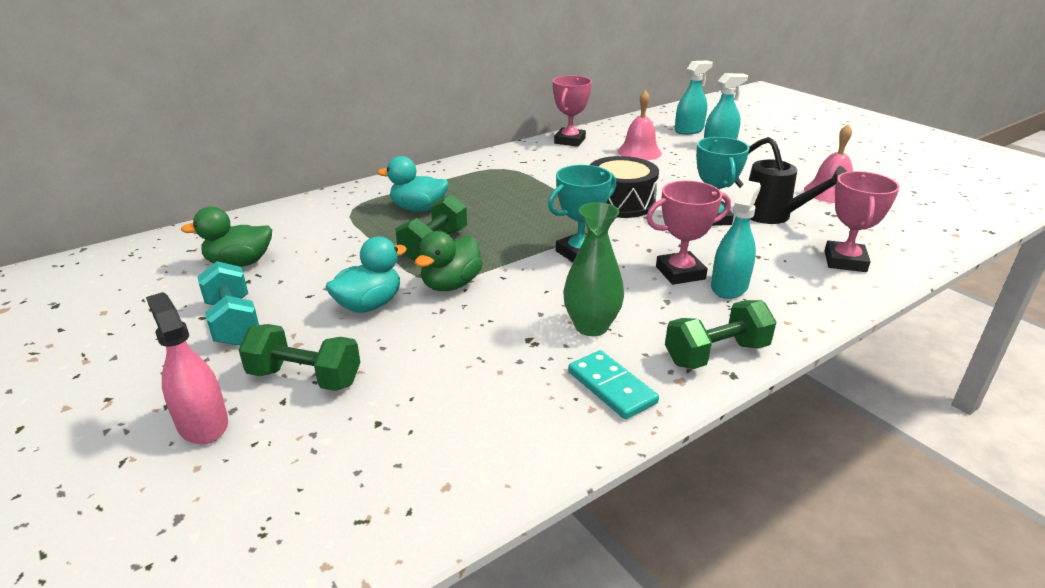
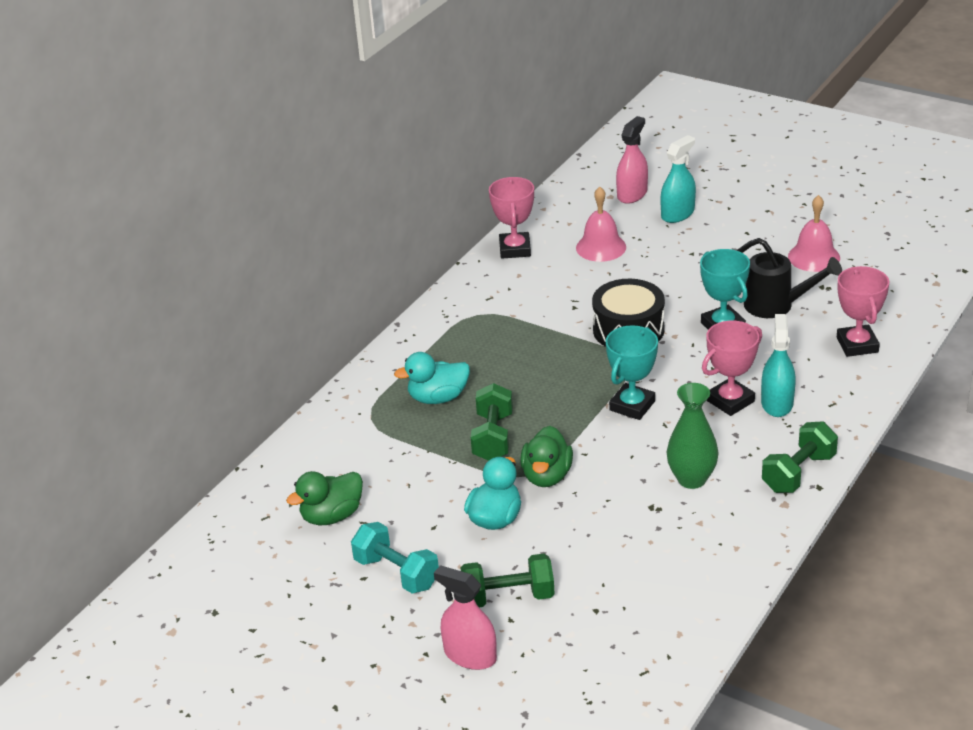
camera: 20 degrees left, 5 degrees up
(611, 387) = (740, 526): turquoise domino -> none
(689, 130) = (632, 194): turquoise spray bottle -> pink spray bottle

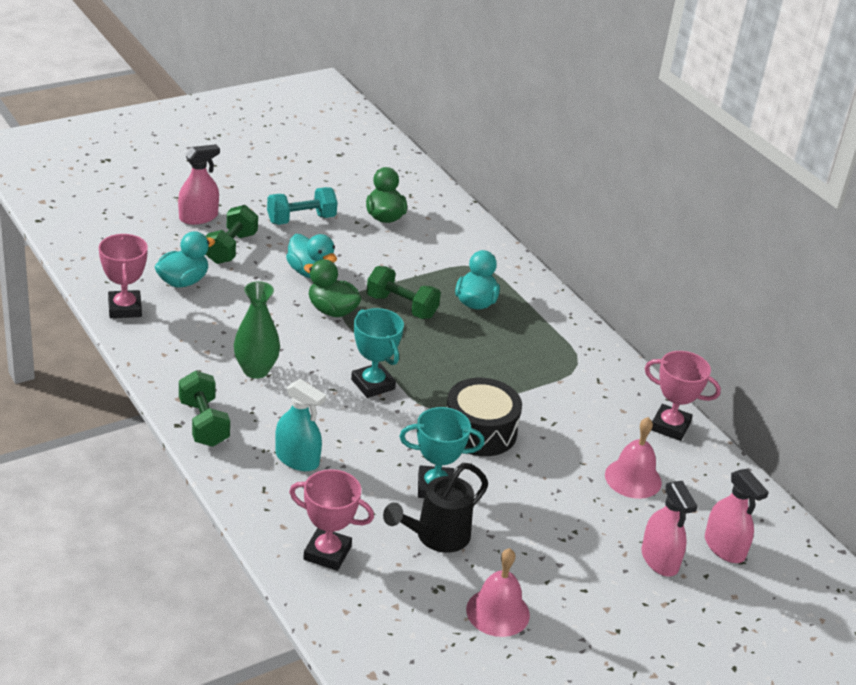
camera: 110 degrees right, 0 degrees up
(606, 599) = (183, 281): none -> turquoise duck
(677, 214) = (659, 560): turquoise spray bottle -> pink spray bottle
(730, 401) = (326, 436): pink trophy -> pink trophy (124, 308)

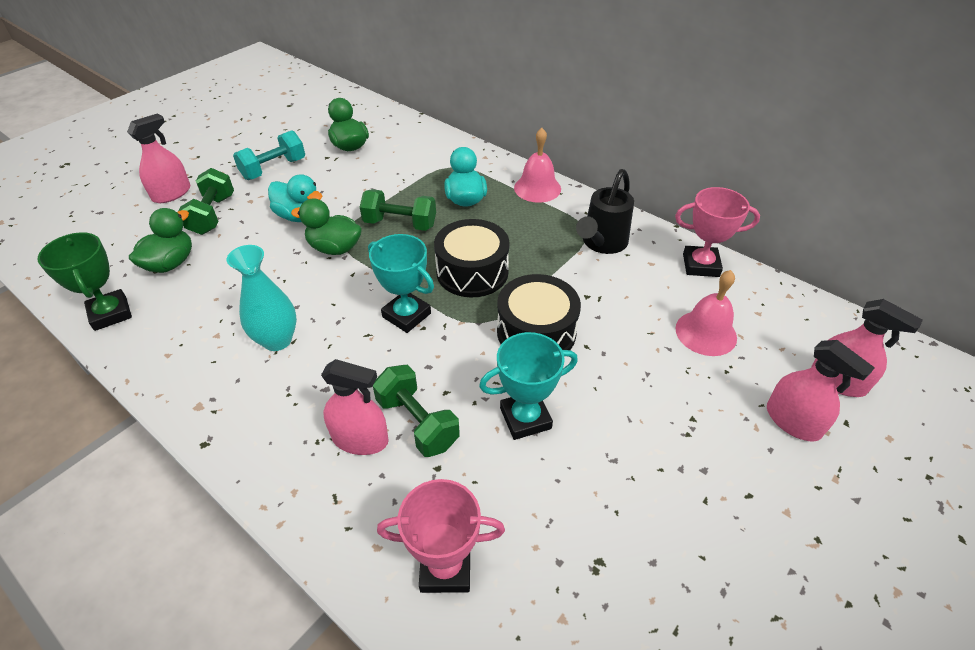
camera: 15 degrees left, 10 degrees up
(124, 308) = (110, 313): pink trophy -> green trophy
(183, 281) = (170, 263): turquoise duck -> green duck
(203, 423) = (235, 430): green dumbbell -> green dumbbell (417, 422)
(256, 370) = (277, 340): green vase -> turquoise vase
(297, 459) = (360, 439): turquoise spray bottle -> pink spray bottle
(435, 537) = (558, 488): black watering can -> black watering can (601, 244)
(448, 367) = (472, 272): none -> black drum
(498, 612) = (681, 572): pink bell -> pink bell (537, 188)

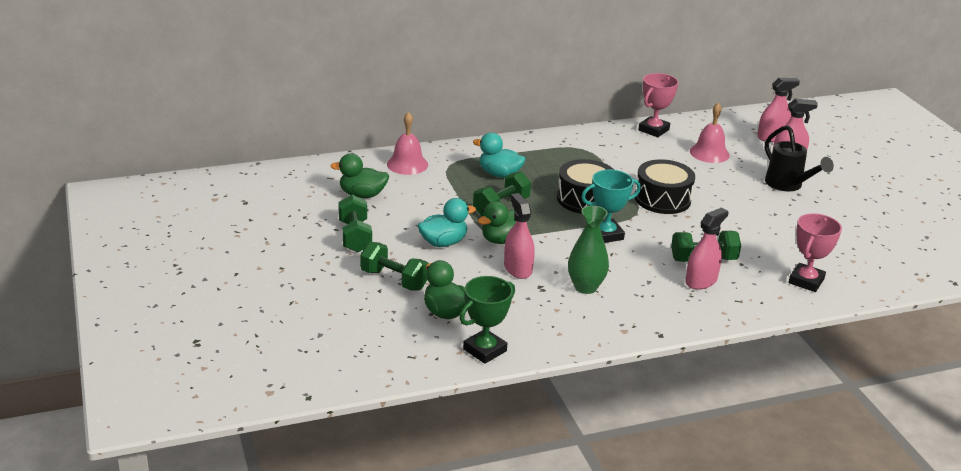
camera: 60 degrees left, 15 degrees down
(110, 313) = (485, 350): green trophy -> green trophy turned 45 degrees counterclockwise
(171, 193) = (334, 292): pink spray bottle -> pink spray bottle (518, 269)
(274, 169) = (355, 236): turquoise dumbbell -> green dumbbell
(277, 340) = (585, 287): turquoise vase -> green vase
(525, 418) = (727, 227): turquoise trophy -> none
(537, 188) = (516, 145): pink bell -> pink bell (407, 164)
(601, 244) = (602, 149): black watering can -> black watering can (788, 185)

